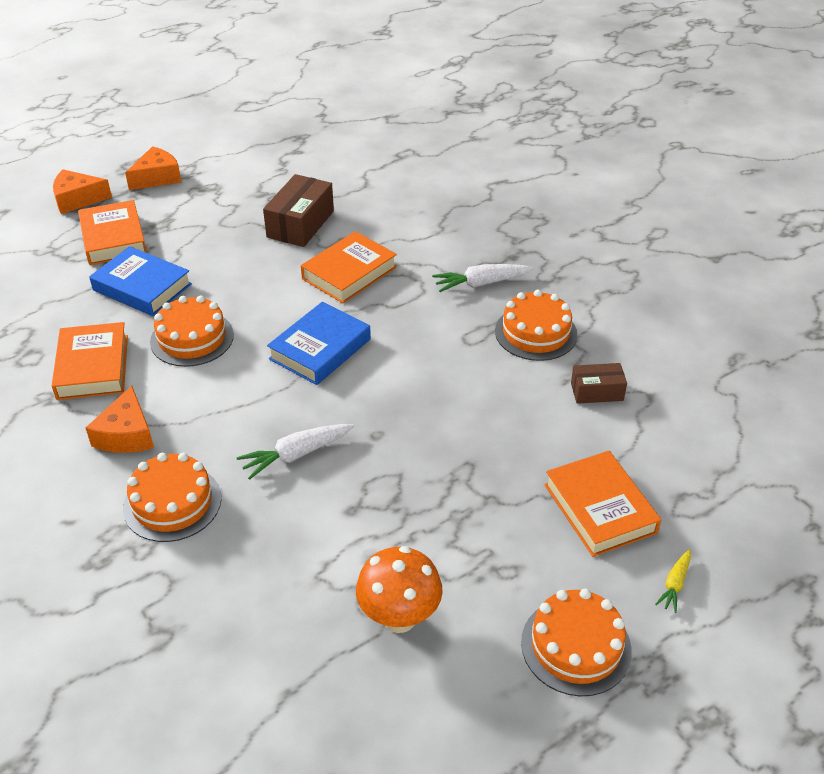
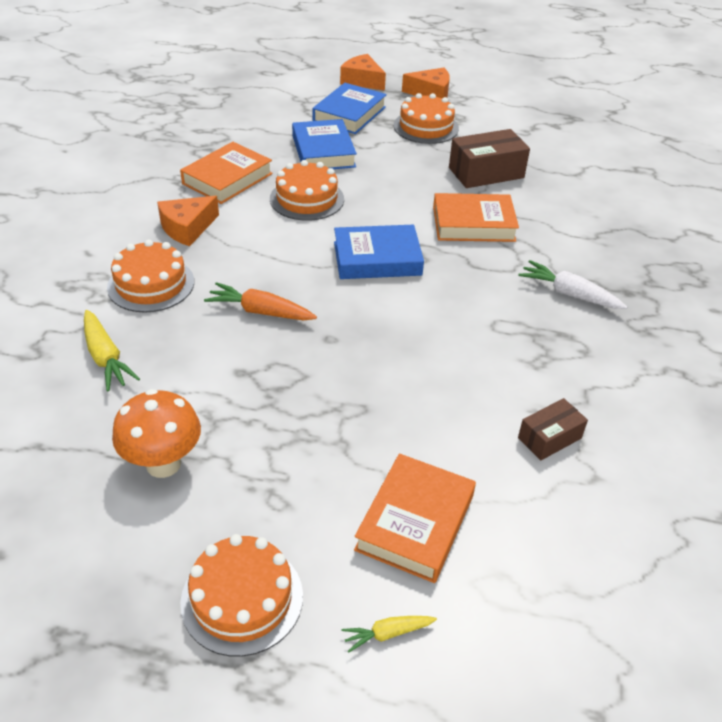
camera: 45 degrees right, 0 degrees up
(113, 238) = (349, 114): orange book -> blue book
(231, 587) = (105, 357): none -> yellow carrot
(296, 455) = (260, 311): white carrot -> orange carrot
(536, 333) = (562, 358): orange cake -> orange cake (426, 127)
(596, 391) = (549, 438): brown box -> brown box turned 75 degrees counterclockwise

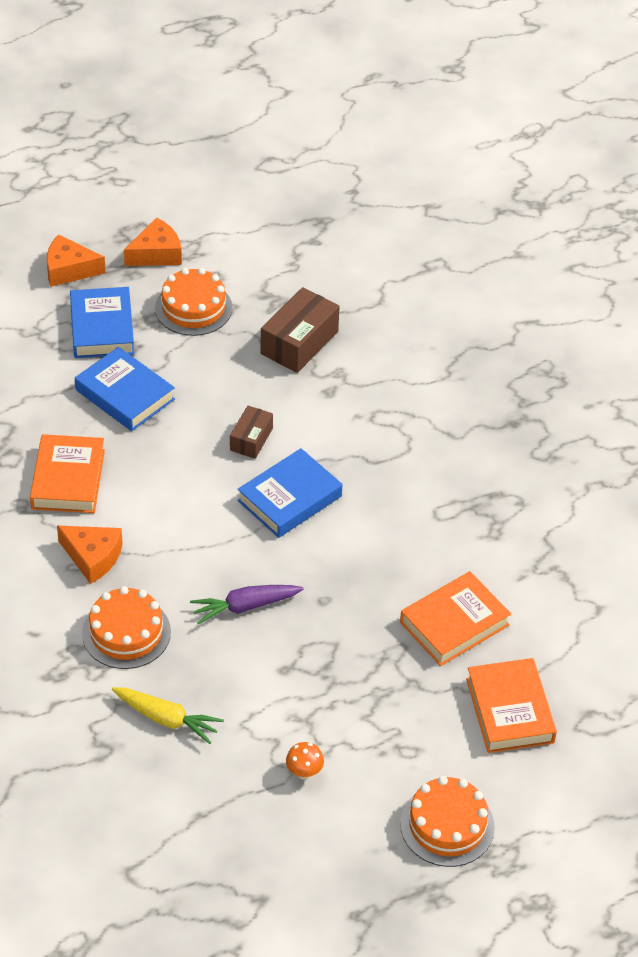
camera: 35 degrees left, 5 degrees up
(163, 464) = (304, 773): orange mushroom -> orange mushroom, size x0.52
(187, 228) = (93, 557): orange cheese -> orange cheese turned 75 degrees counterclockwise
(260, 311) = (245, 606): orange carrot -> purple carrot
(307, 199) = (166, 464): orange cake -> none
(387, 633) = (551, 791): yellow carrot -> none
(473, 224) = (337, 414): orange book -> orange book (454, 624)
(549, 438) = (548, 594): brown box -> brown box (251, 439)
(569, 294) = (470, 450): white carrot -> none

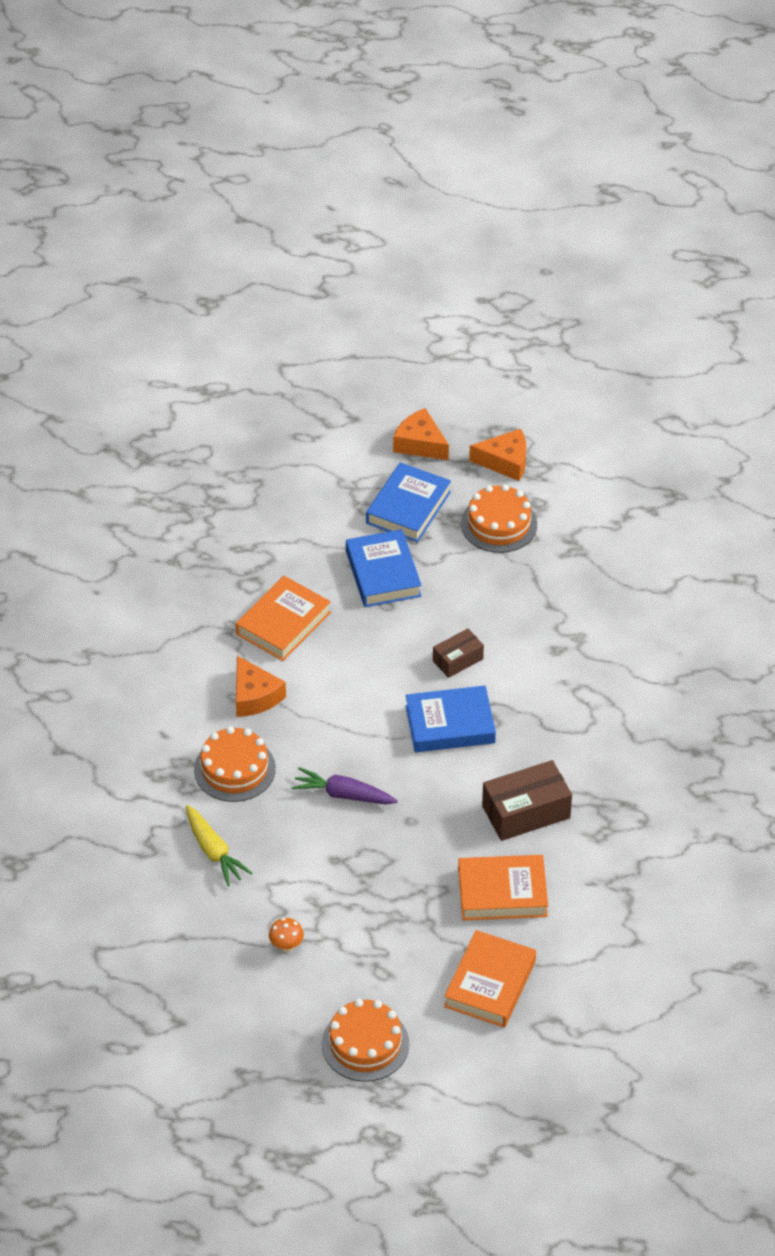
camera: 35 degrees right, 0 degrees up
(299, 342) = (565, 595): brown box -> brown box (526, 812)

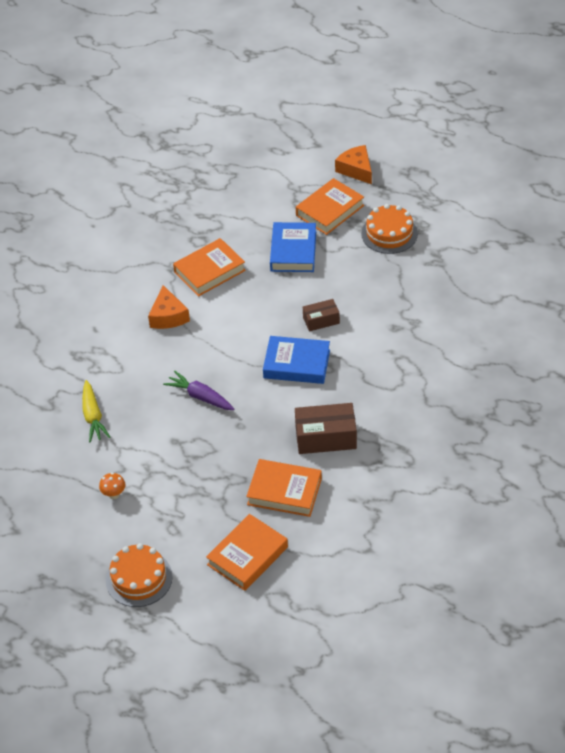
camera: 20 degrees right, 0 degrees up
(234, 769) = (132, 363): orange cake -> none
(408, 507) = (330, 210): blue book -> orange book
(505, 462) = (411, 192): orange cheese -> none

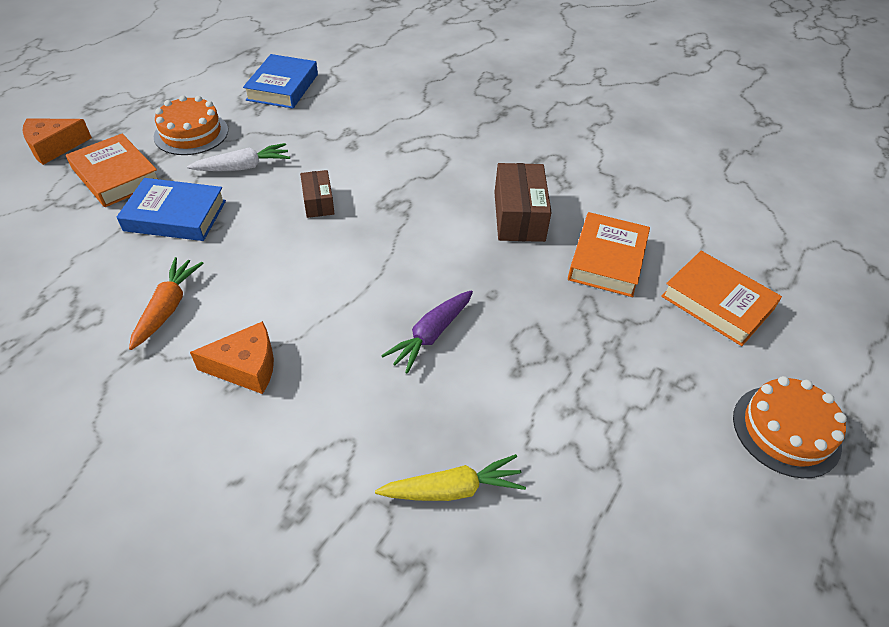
camera: 90 degrees left, 0 degrees up
(114, 494) = (627, 460): orange mushroom -> none
(209, 271) = (168, 308): orange book -> orange carrot
(296, 364) = (389, 230): blue book -> blue book (282, 87)
(353, 272) = (243, 167): none -> white carrot

